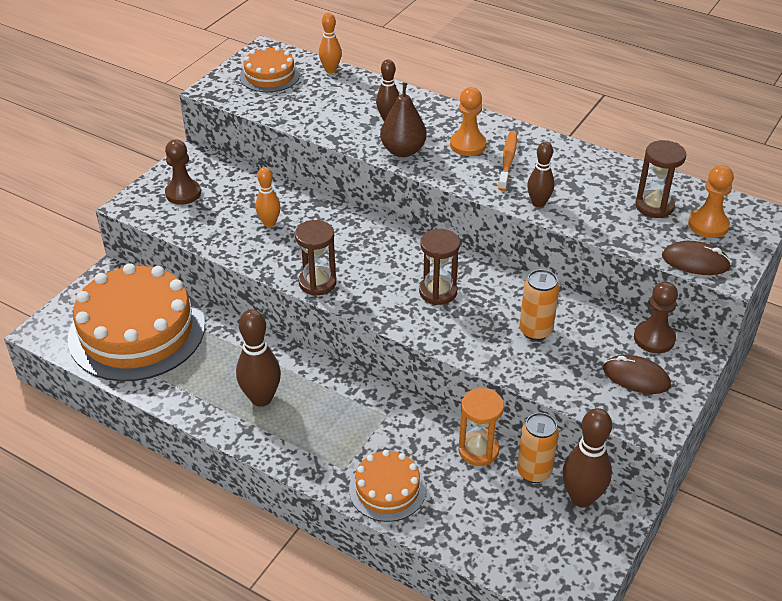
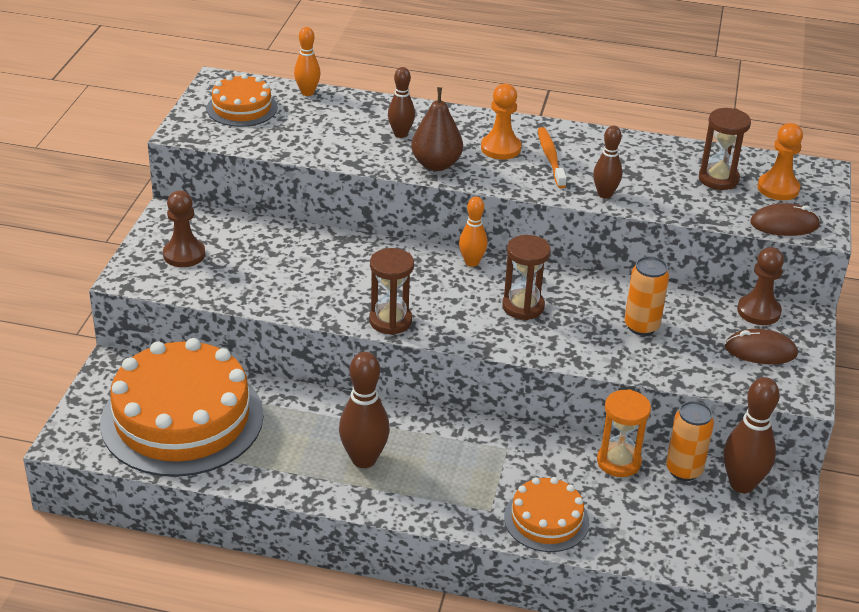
camera: 20 degrees left, 5 degrees down
(269, 223) = (302, 269): orange bowling pin -> orange bowling pin (472, 262)

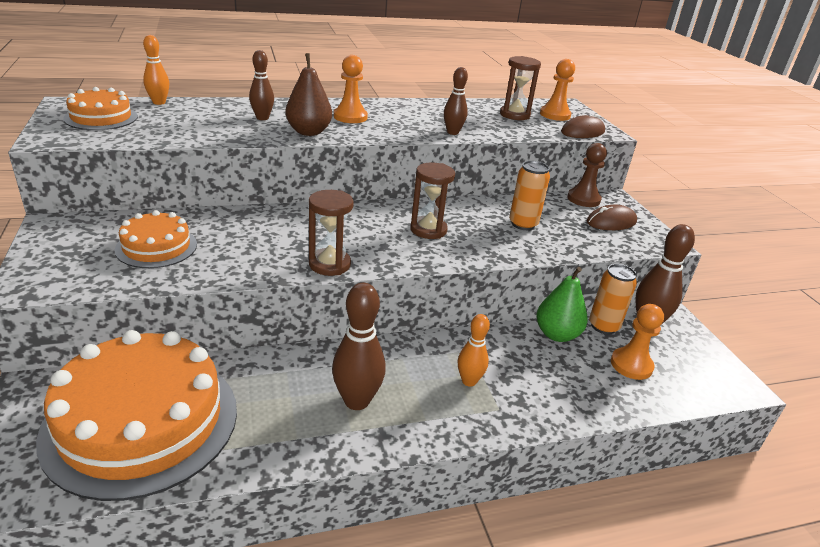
camera: 30 degrees left, 5 degrees down
(184, 254) = (85, 254): brown pawn -> none
(472, 262) = (362, 208): orange bowling pin -> orange bowling pin (469, 381)
(546, 519) = (548, 400): orange cake -> orange cake (156, 247)
(550, 158) = (392, 118): orange toothbrush -> none
(618, 462) = (556, 334): orange hourglass -> green pear
(672, 518) = (631, 365): none -> orange pawn

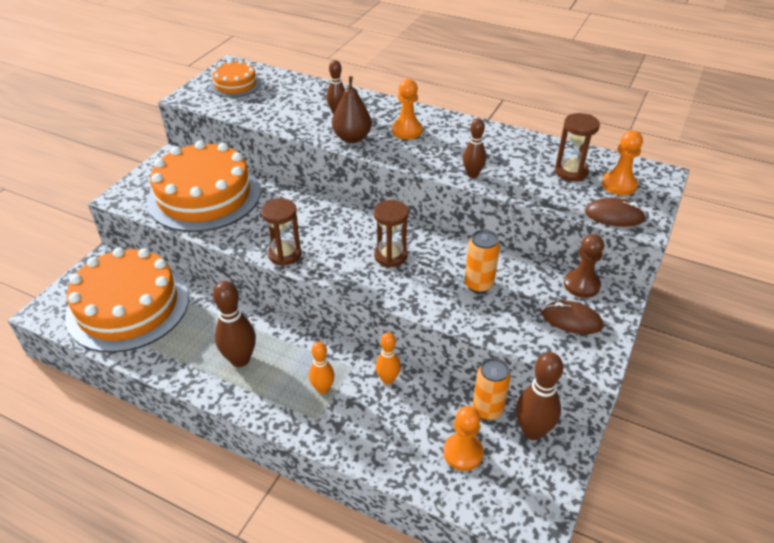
camera: 45 degrees right, 10 degrees up
(156, 247) = (204, 196): orange cake -> orange cake, size x2.02
(159, 102) = (287, 78): orange bowling pin -> orange bowling pin (388, 379)
(556, 334) = (436, 393): green pear -> none

